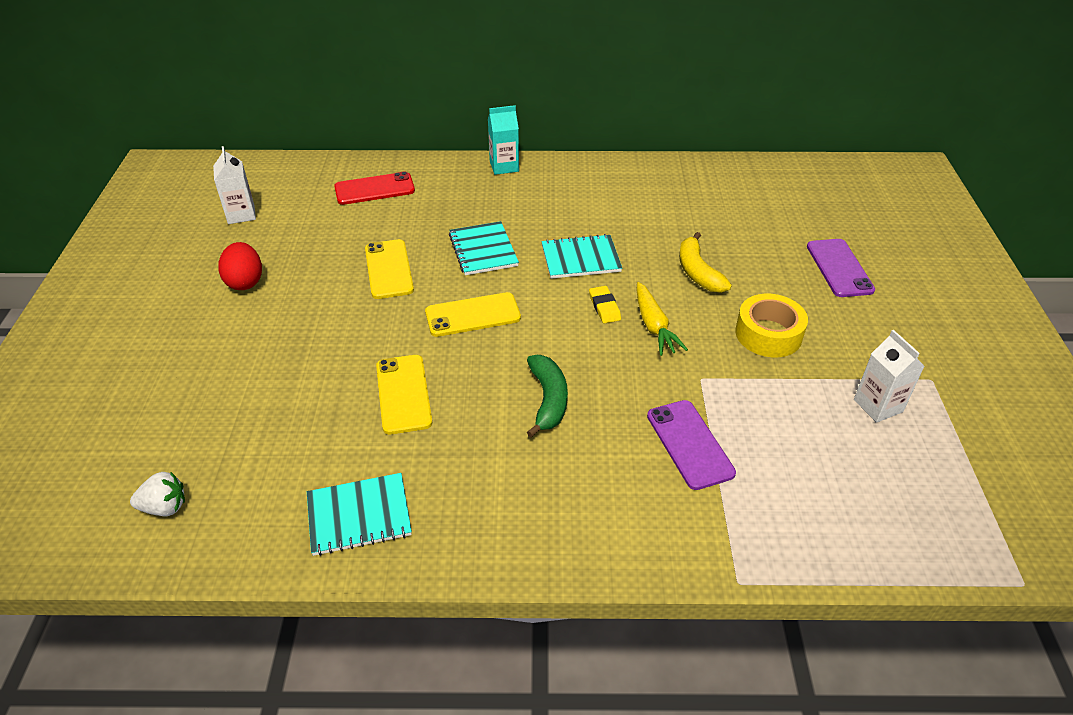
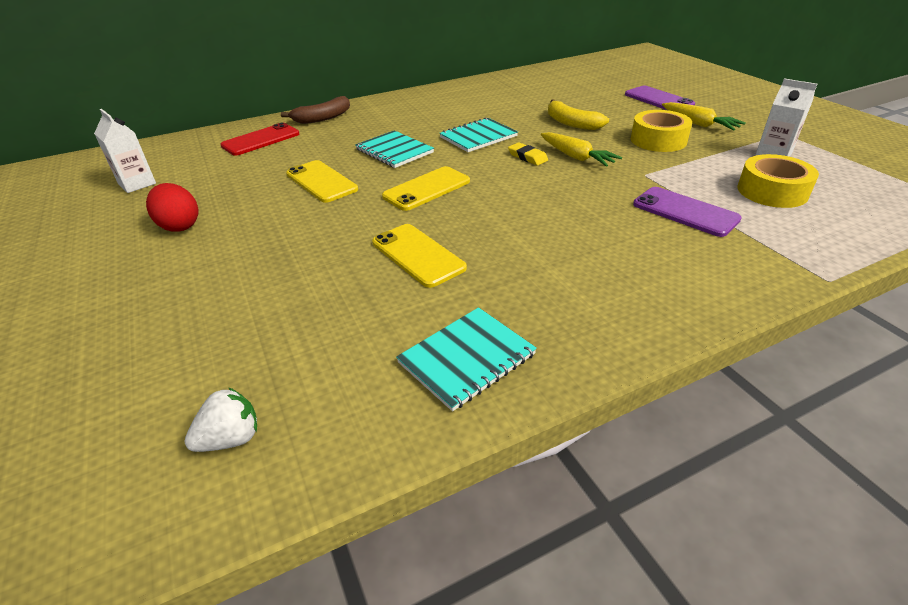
camera: 25 degrees left, 5 degrees down
(451, 174) = (323, 118): none -> brown banana
(504, 166) = (362, 105): turquoise carton -> none
(548, 400) = (548, 220): green banana -> none
(812, 455) = (772, 191): none -> yellow tape
(844, 326) = (698, 124): none -> yellow carrot

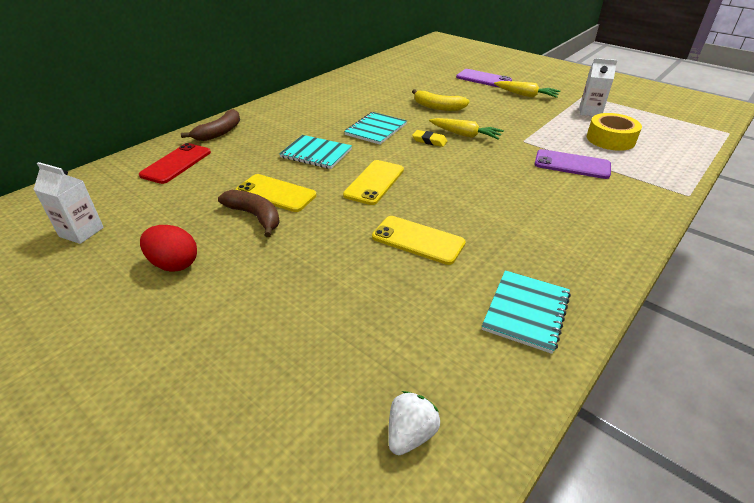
camera: 25 degrees left, 0 degrees up
(283, 199) = (255, 216): none -> brown banana
(658, 140) = (510, 112): yellow tape -> none

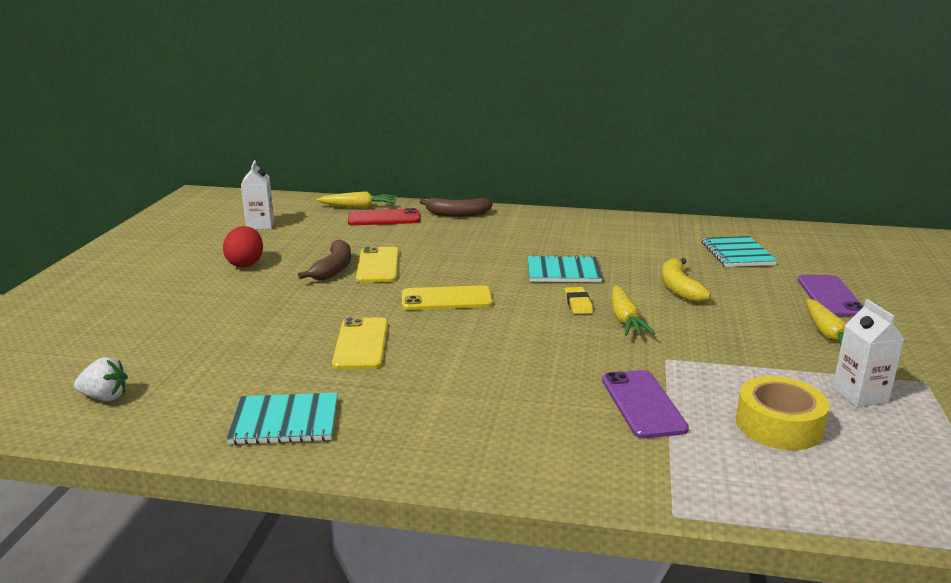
camera: 60 degrees right, 15 degrees down
(129, 168) = (359, 207): none -> yellow carrot
(316, 153) = (471, 260): turquoise notebook -> turquoise notebook (737, 253)

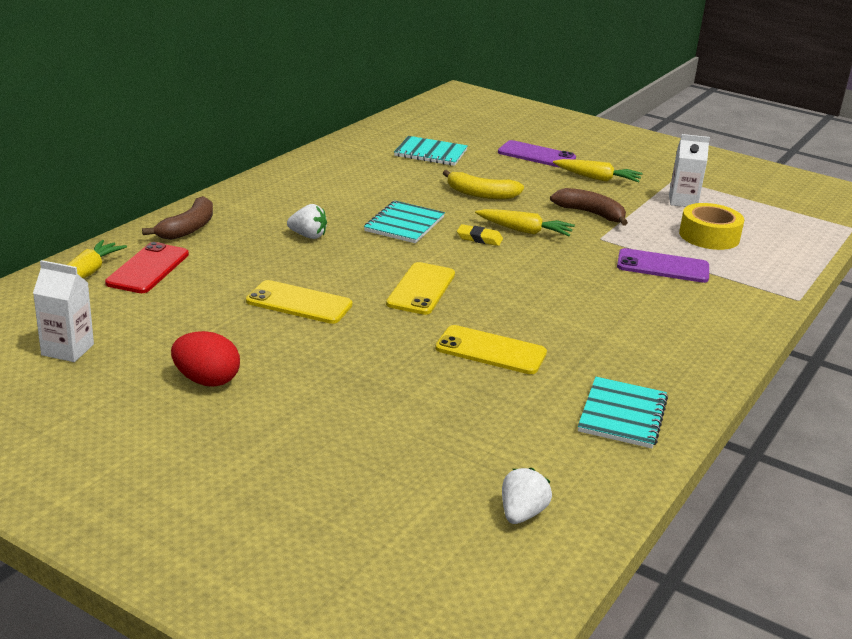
camera: 70 degrees left, 5 degrees up
(333, 269) = (283, 329): brown banana -> brown banana (590, 213)
(493, 246) = (308, 236): none -> white strawberry

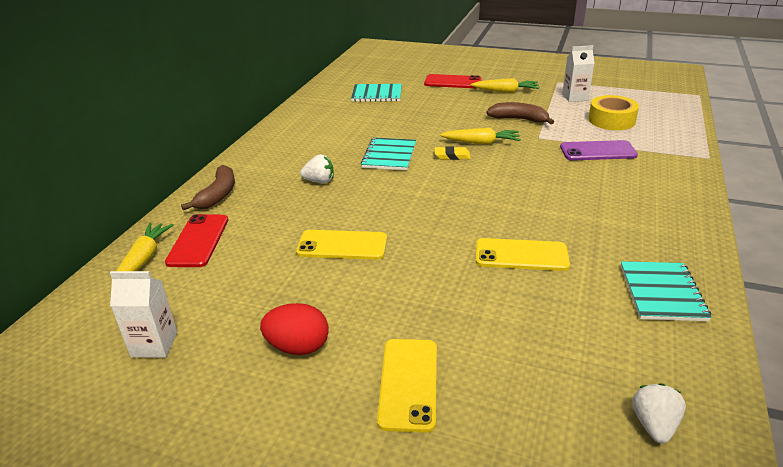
camera: 10 degrees left, 5 degrees up
(421, 289) = (433, 210): yellow phone -> yellow phone (408, 383)
(481, 194) = (432, 119): yellow banana -> none
(536, 155) = (452, 82): purple phone -> red phone

